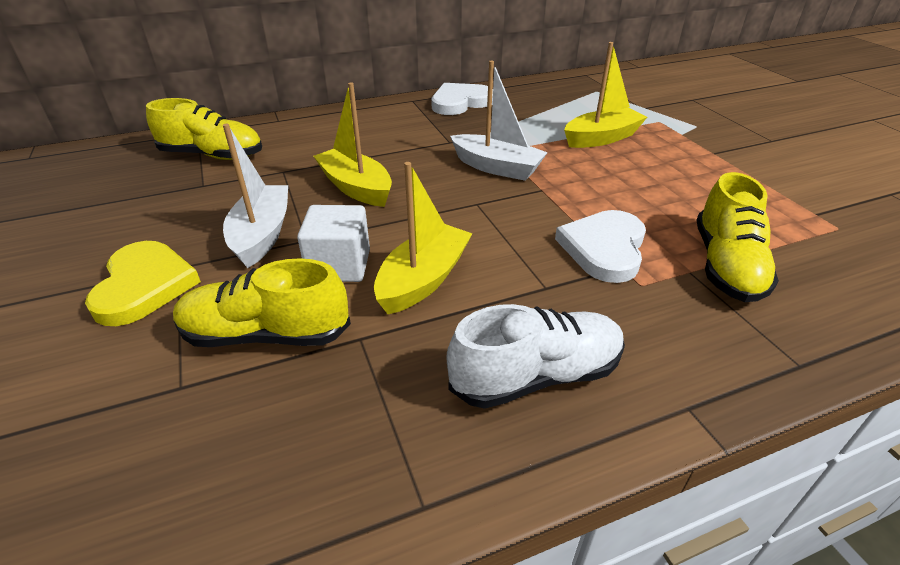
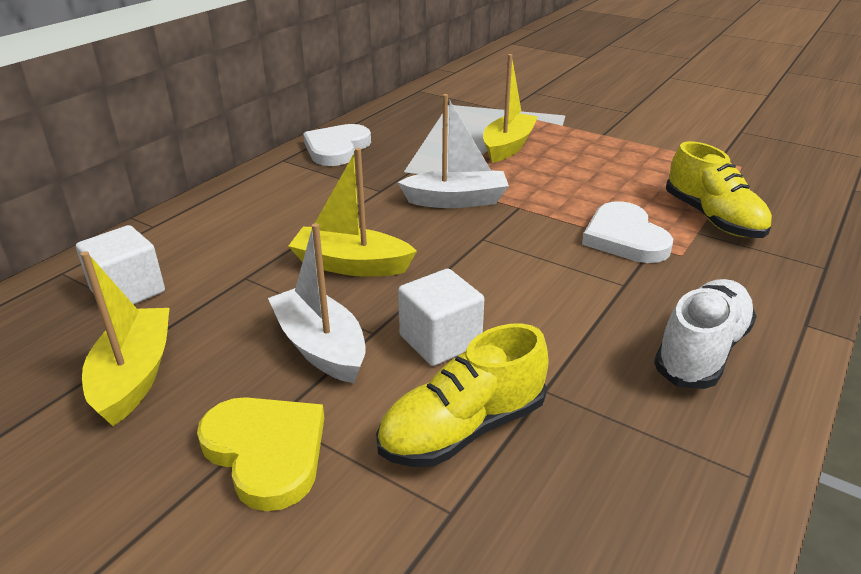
camera: 35 degrees left, 5 degrees down
(212, 155) = (128, 291): yellow shoe -> white cube
(423, 280) = (528, 320): yellow boat -> yellow boat (134, 376)

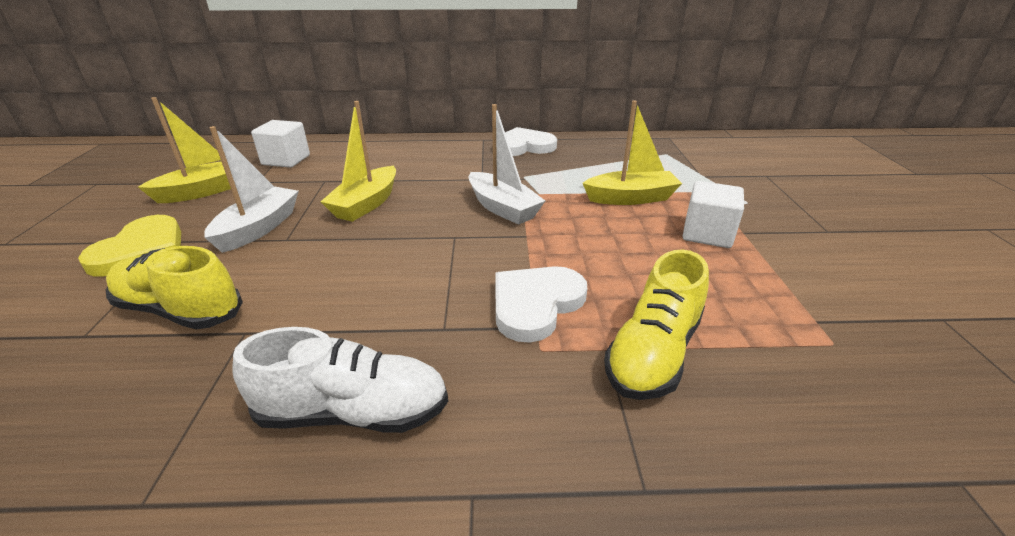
camera: 55 degrees right, 0 degrees up
(351, 265) = (366, 204): yellow boat -> yellow boat turned 135 degrees counterclockwise
(440, 340) = (290, 266): white cube -> white cube (707, 234)

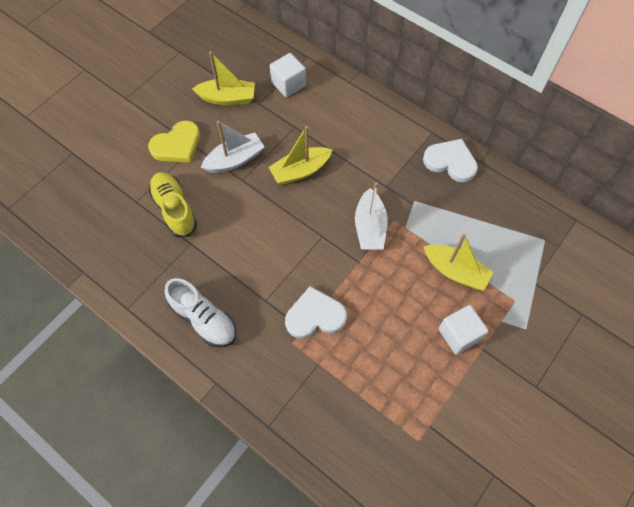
camera: 40 degrees right, 30 degrees up
(653, 352) = (335, 381): yellow shoe -> none

